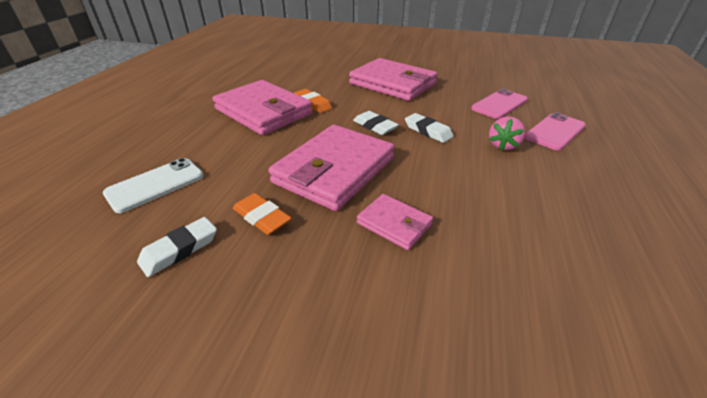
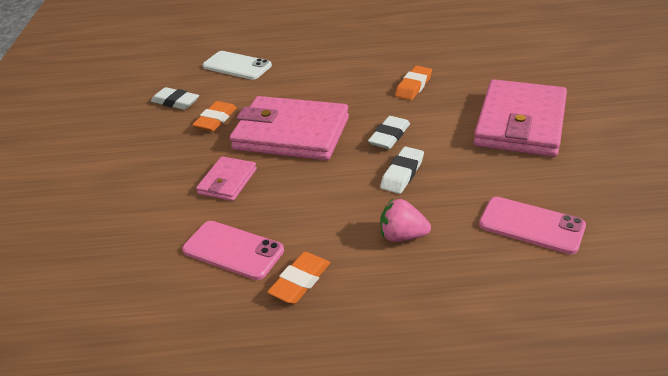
camera: 75 degrees right, 0 degrees up
(263, 112) = (375, 66): pink wallet -> none
(555, 132) = (476, 285): pink phone -> pink phone (233, 250)
(556, 200) = (300, 281): none -> orange eraser

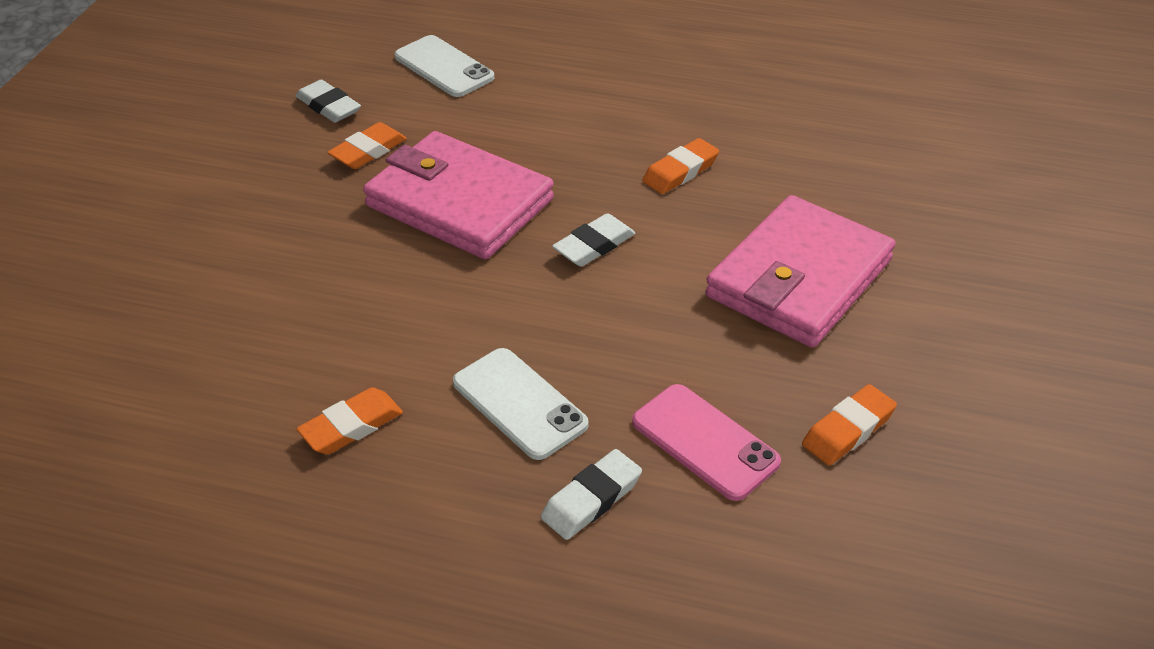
camera: 15 degrees right, 5 degrees up
(227, 181) = (335, 253): pink wallet -> none
(233, 250) = (291, 357): pink phone -> none
(402, 173) = (576, 310): white eraser -> white eraser (591, 499)
(402, 236) = (519, 403): pink strawberry -> white phone
(608, 195) = (848, 430): none -> orange eraser

